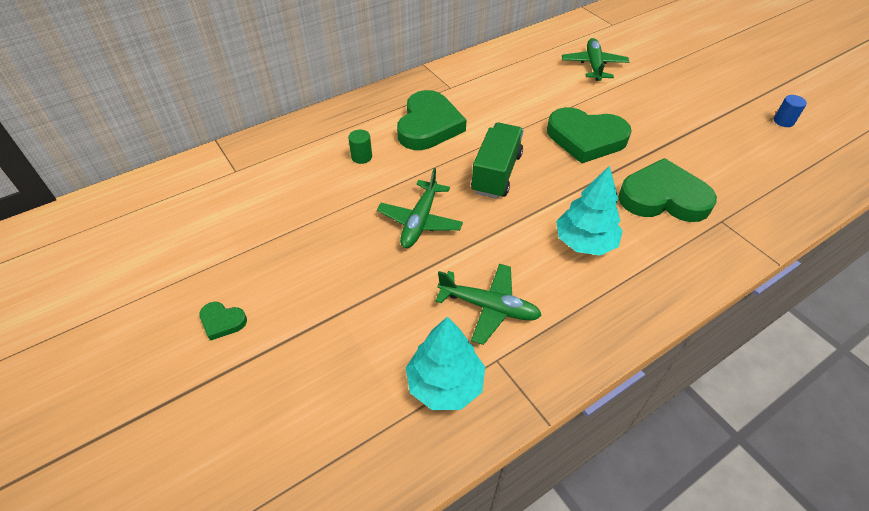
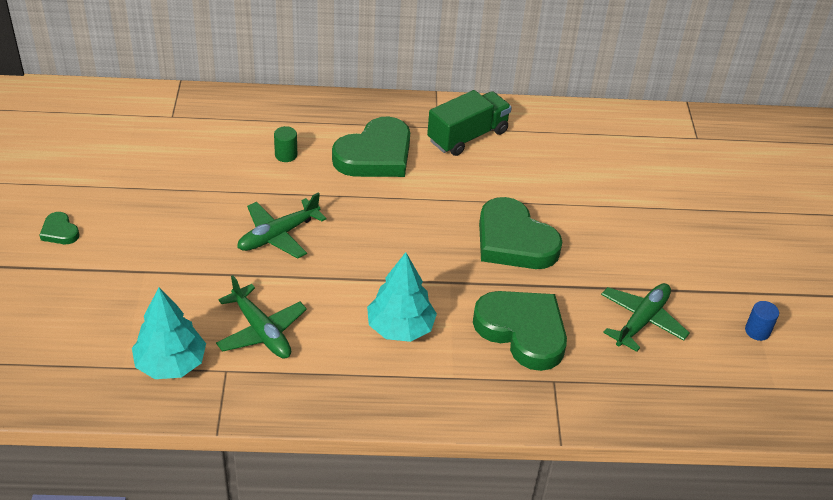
camera: 30 degrees right, 5 degrees down
(496, 173) = (389, 229): green truck -> green truck (467, 136)
(594, 65) = (615, 173): green plane -> green plane (642, 321)

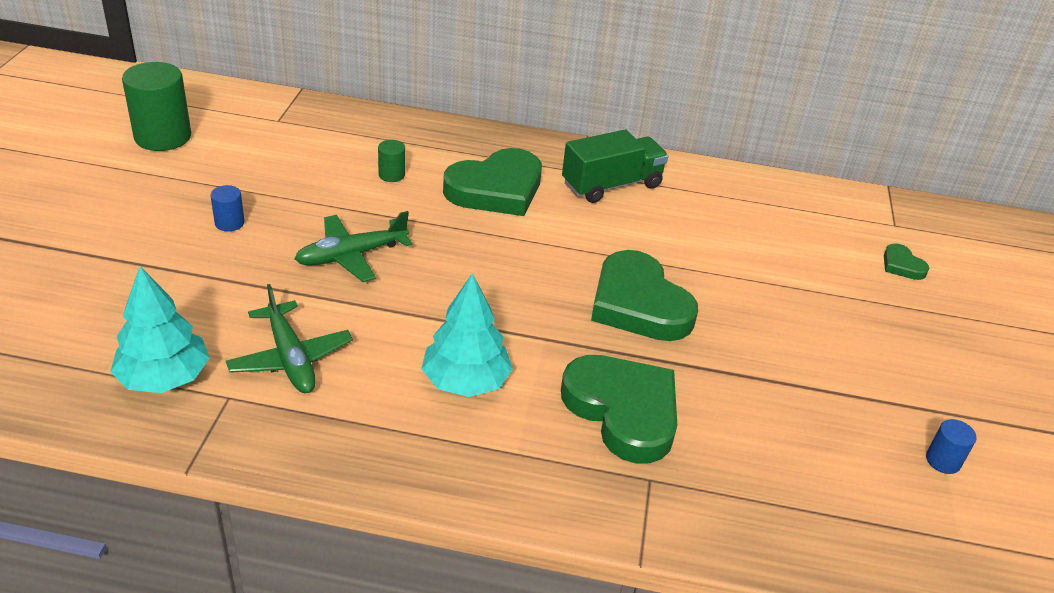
camera: 10 degrees right, 5 degrees down
(60, 231) = (100, 215): green heart -> green heart (902, 265)
(80, 148) = (163, 137): none -> green cylinder
(169, 221) = (229, 223): none -> blue cylinder
(642, 321) = (785, 423): green plane -> none

